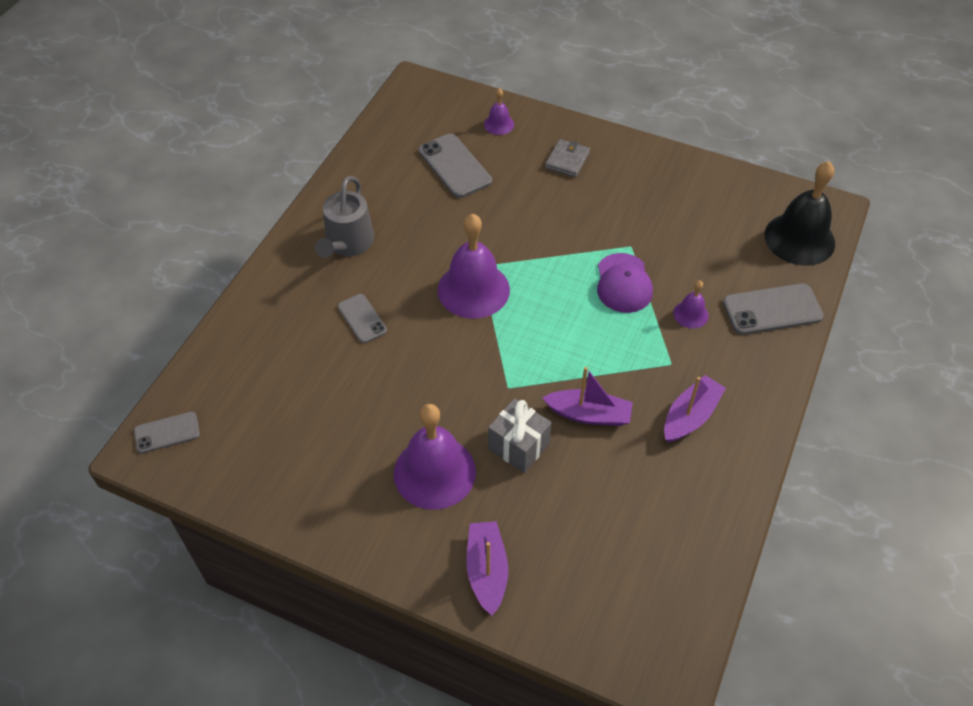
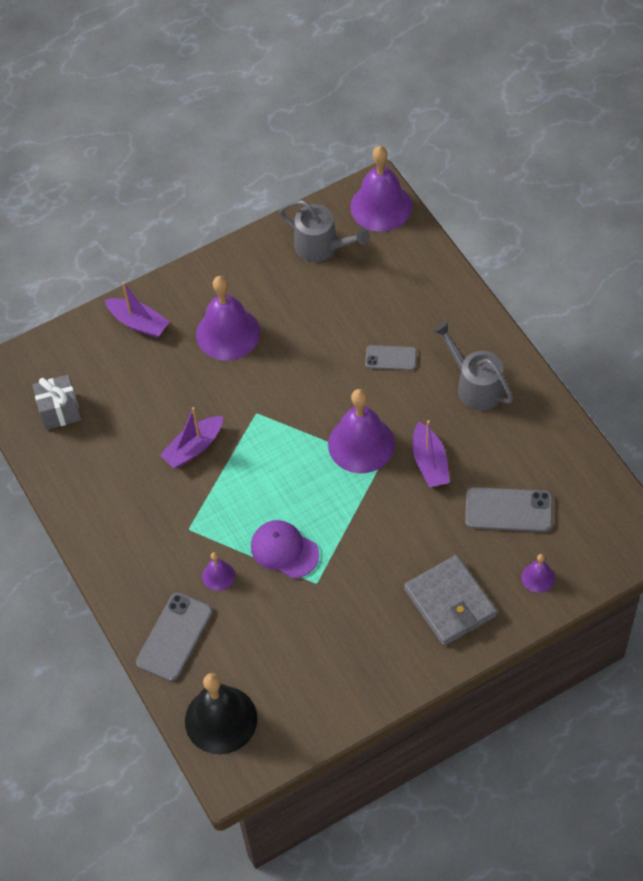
camera: 130 degrees right, 5 degrees up
(167, 433) = (381, 206): grey phone -> purple bell
(259, 455) = (321, 247): none -> grey watering can
(518, 446) = (206, 391): grey gift -> grey gift (60, 411)
(567, 160) = (450, 602): grey wallet -> grey wallet, size x1.77
(690, 416) = (139, 509): purple boat -> purple boat (429, 462)

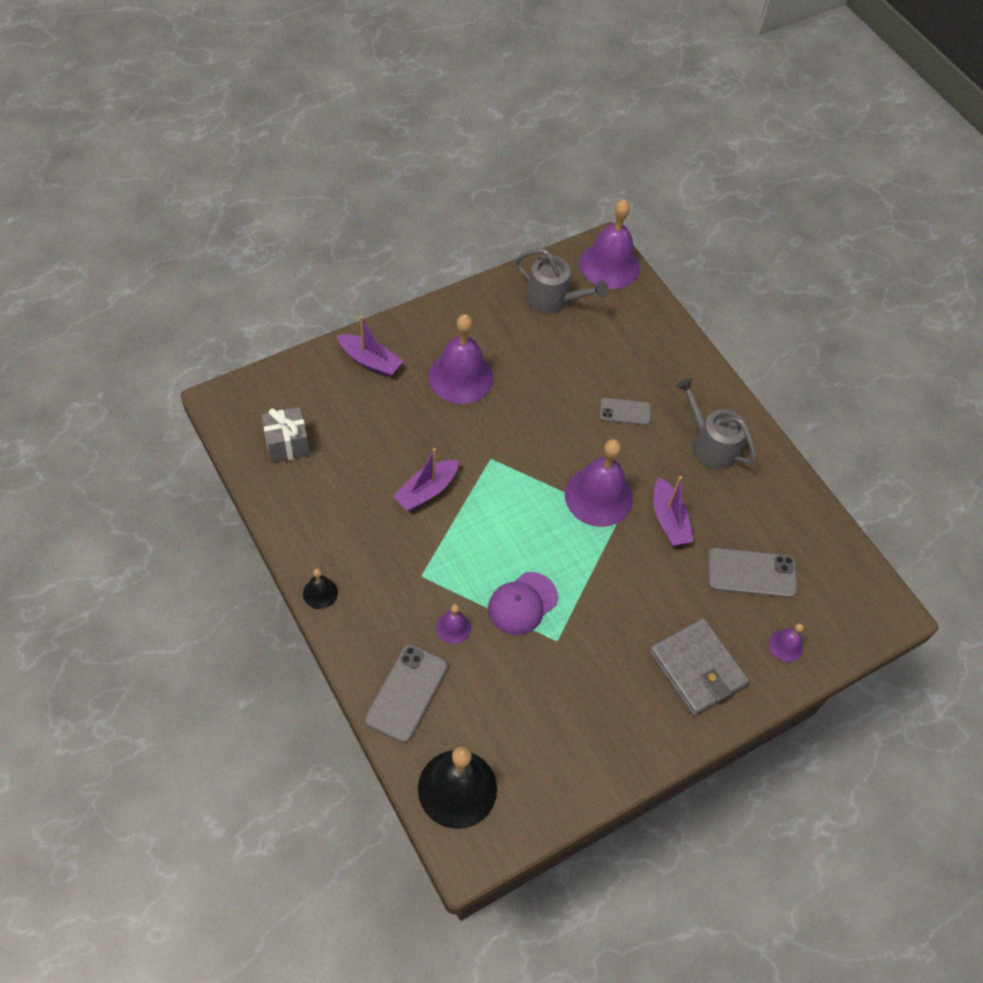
camera: 10 degrees left, 0 degrees up
(93, 550) = (320, 593): none -> black bell
(284, 550) = (522, 603): purple cap -> purple cap turned 75 degrees counterclockwise

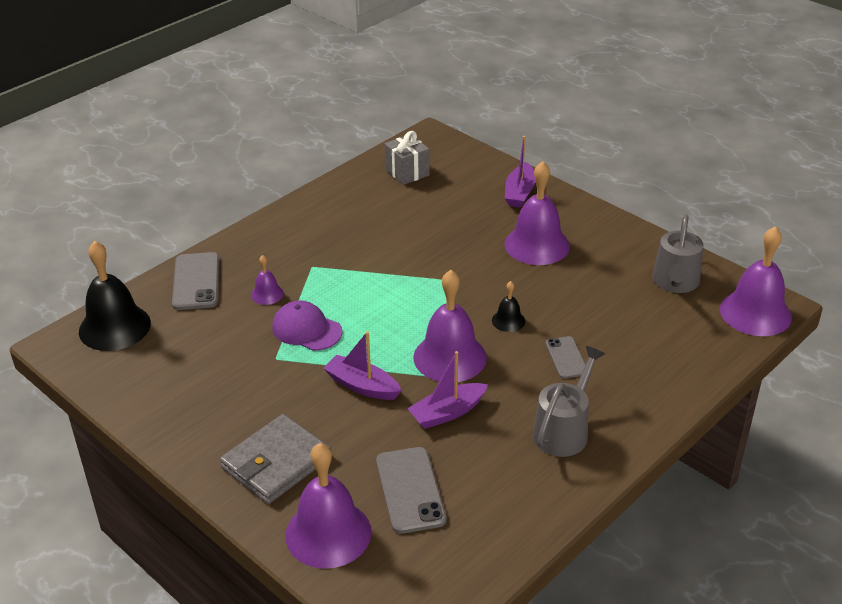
camera: 80 degrees right, 20 degrees down
(320, 593) = (274, 219): black bell -> black bell (508, 320)
(406, 693) = (196, 281): grey phone -> grey phone turned 75 degrees clockwise
(426, 490) = (400, 251): purple boat -> purple boat (362, 386)
(786, 646) = (328, 533): purple bell -> purple bell, size x2.10

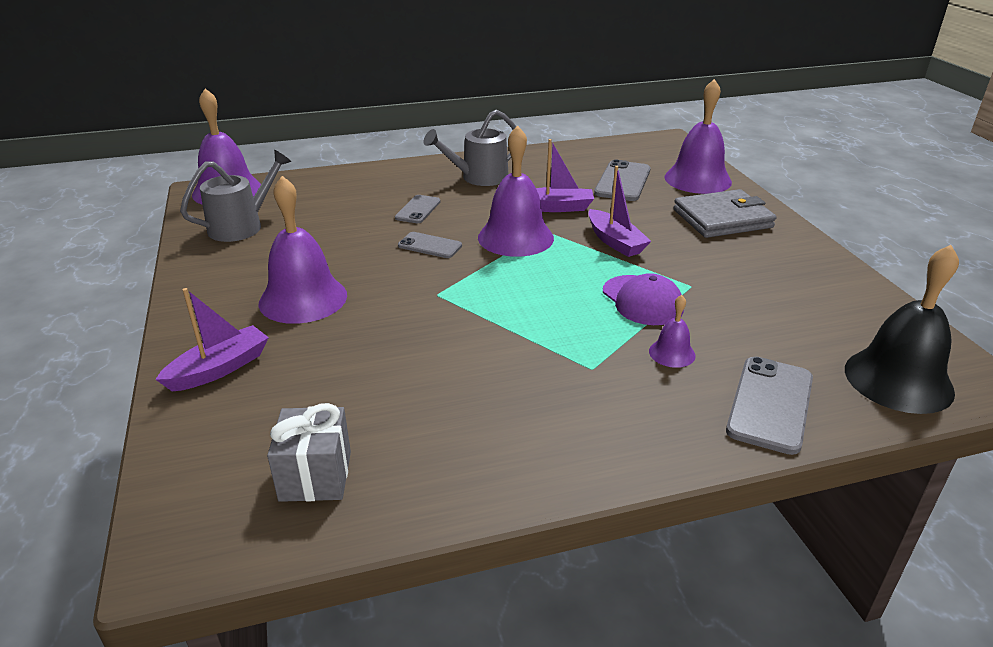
camera: 150 degrees left, 5 degrees down
(508, 320) = (430, 246): black bell -> grey phone

